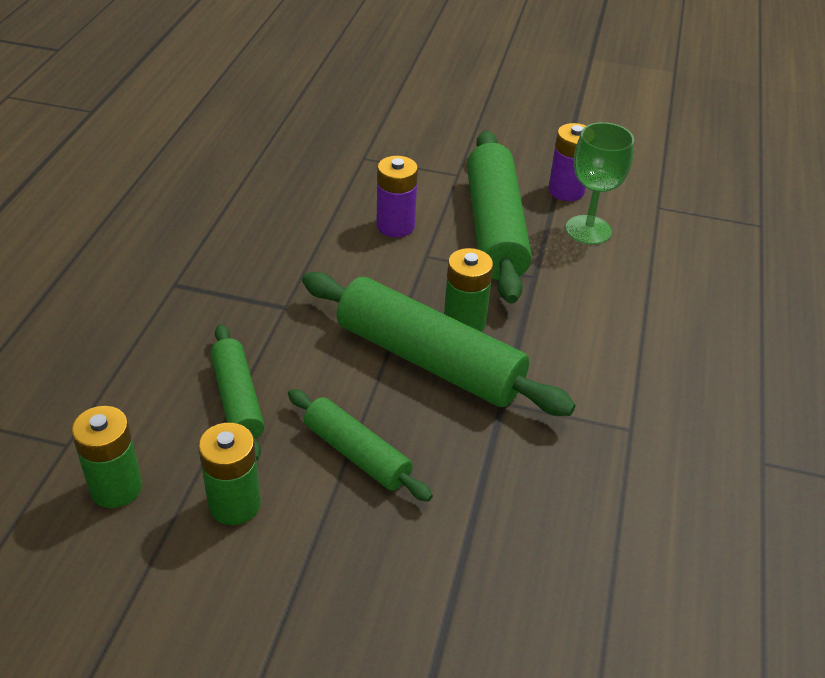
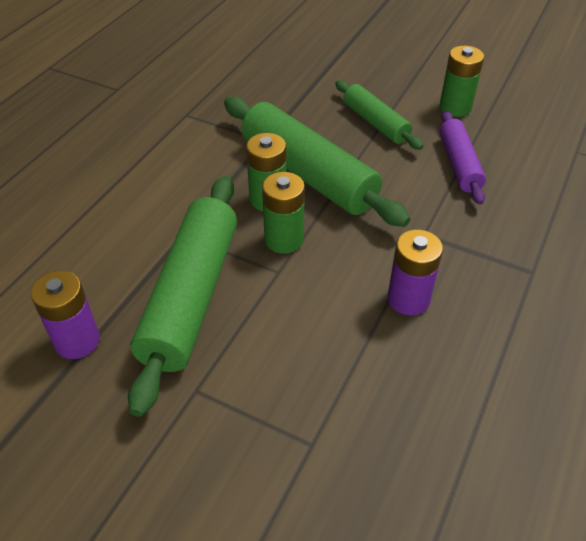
camera: 165 degrees left, 5 degrees up
(116, 488) = (532, 124): green battery -> green battery (284, 239)
(238, 400) = (459, 164): green rolling pin -> purple rolling pin
(395, 226) = (298, 314): purple battery -> purple battery (408, 299)
(588, 230) = (93, 280): green goblet -> none

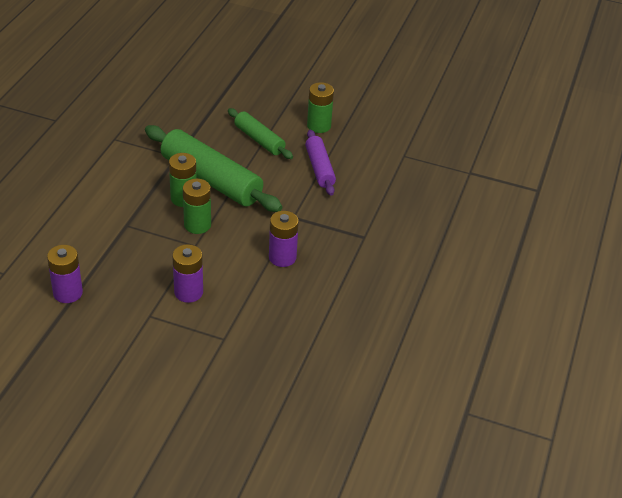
camera: 10 degrees left, 5 degrees down
(191, 296) = (138, 263): green rolling pin -> none
(261, 351) = (188, 292): none -> purple battery

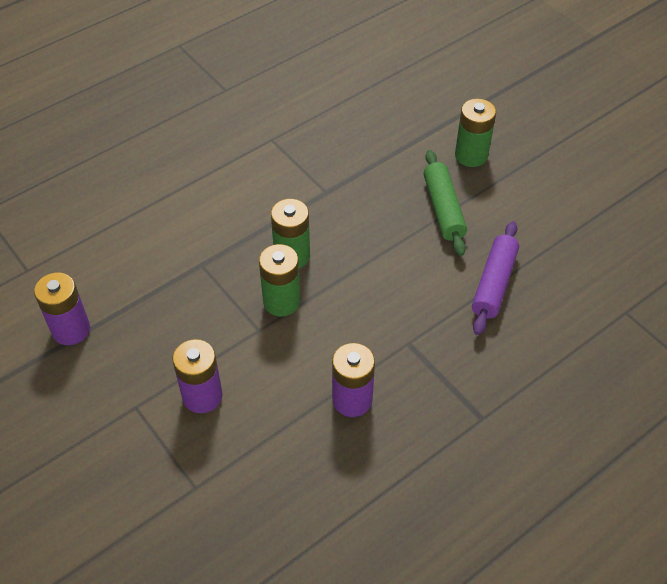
camera: 35 degrees right, 10 degrees up
(211, 179) = (344, 242): green rolling pin -> none
(319, 126) = (536, 218): green battery -> green battery (471, 155)

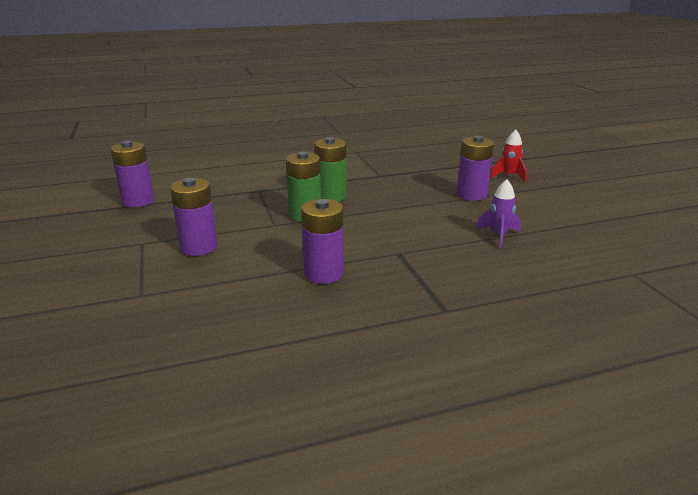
camera: 20 degrees right, 25 degrees down
(443, 209) = (471, 195): green rolling pin -> purple battery
(471, 155) = (508, 176): green battery -> red rocket
(494, 283) = (498, 235): purple rolling pin -> purple rocket

